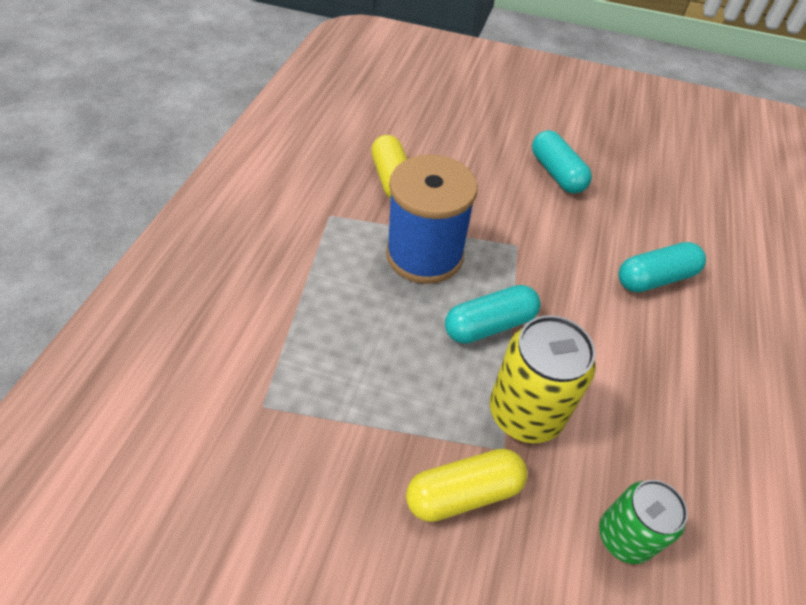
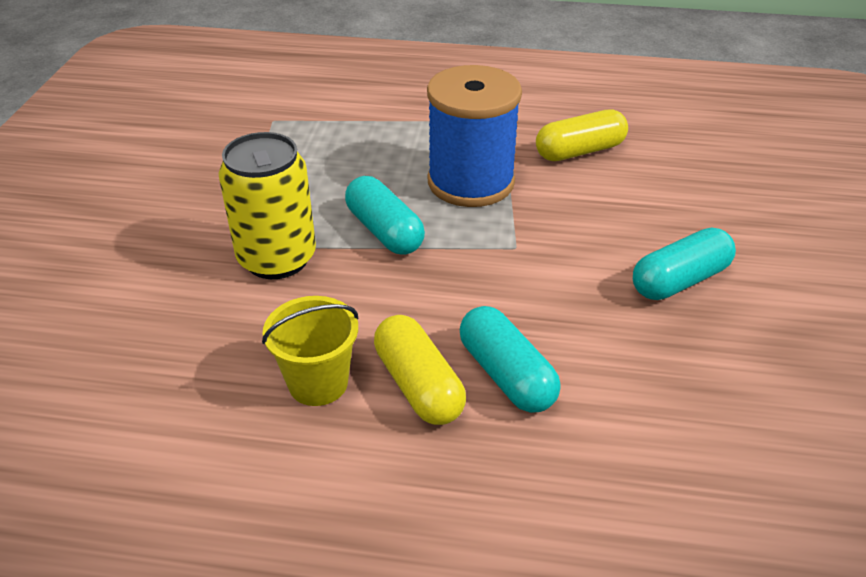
camera: 85 degrees right, 10 degrees down
(464, 492) = (194, 225): yellow capsule -> yellow capsule (418, 385)
(624, 536) = (143, 325): green can -> none
(679, 391) = (318, 383): none -> yellow bucket

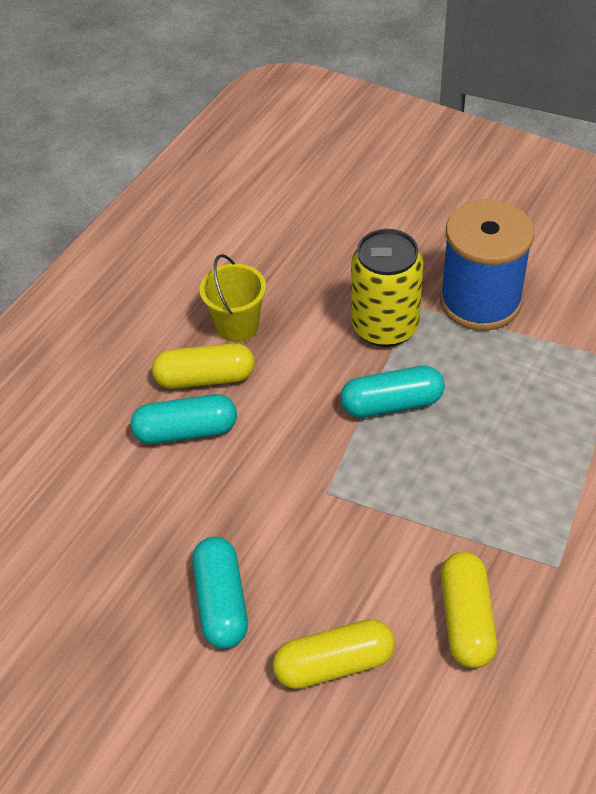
camera: 115 degrees right, 10 degrees up
(471, 182) = (443, 492): blue spool -> blue spool (480, 301)
(673, 203) = (334, 663): none -> yellow capsule

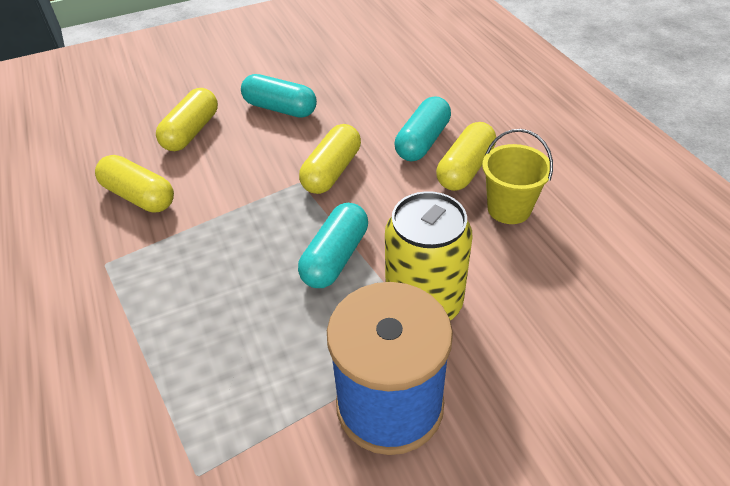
camera: 125 degrees right, 5 degrees down
(290, 476) = (332, 171): none -> yellow capsule

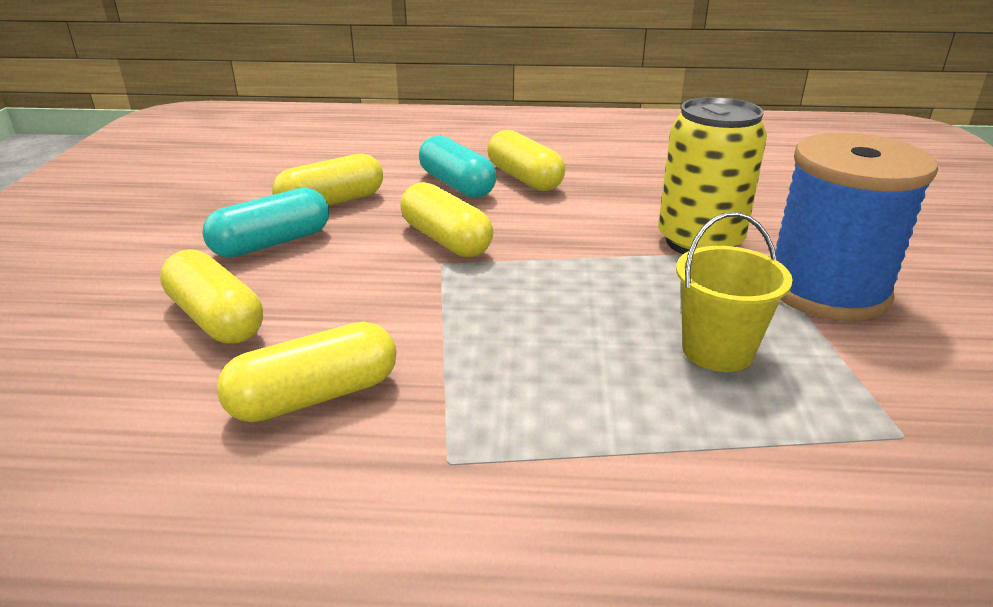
camera: 65 degrees left, 15 degrees down
(335, 257) = (597, 271): turquoise capsule -> none
(349, 103) = (331, 202): none -> yellow capsule
(509, 209) = (601, 177): yellow bucket -> yellow bucket (717, 350)

